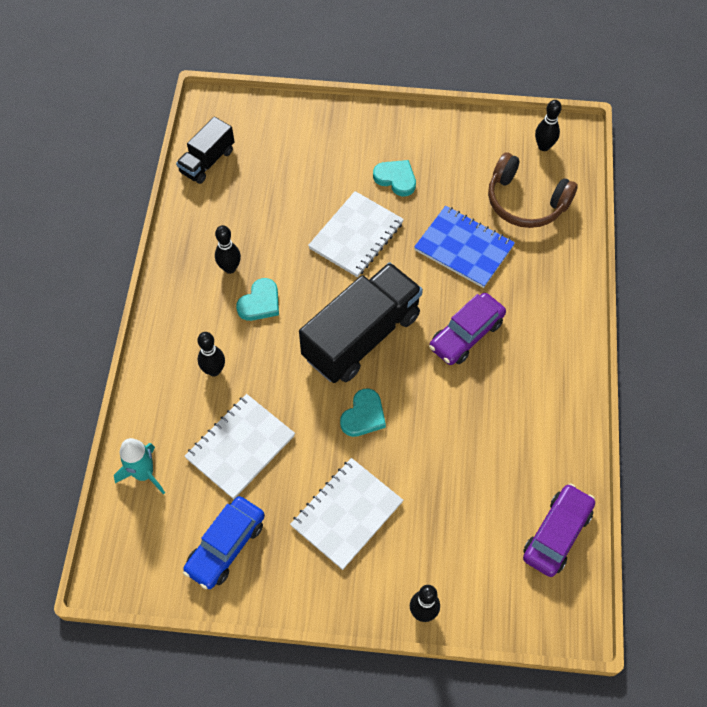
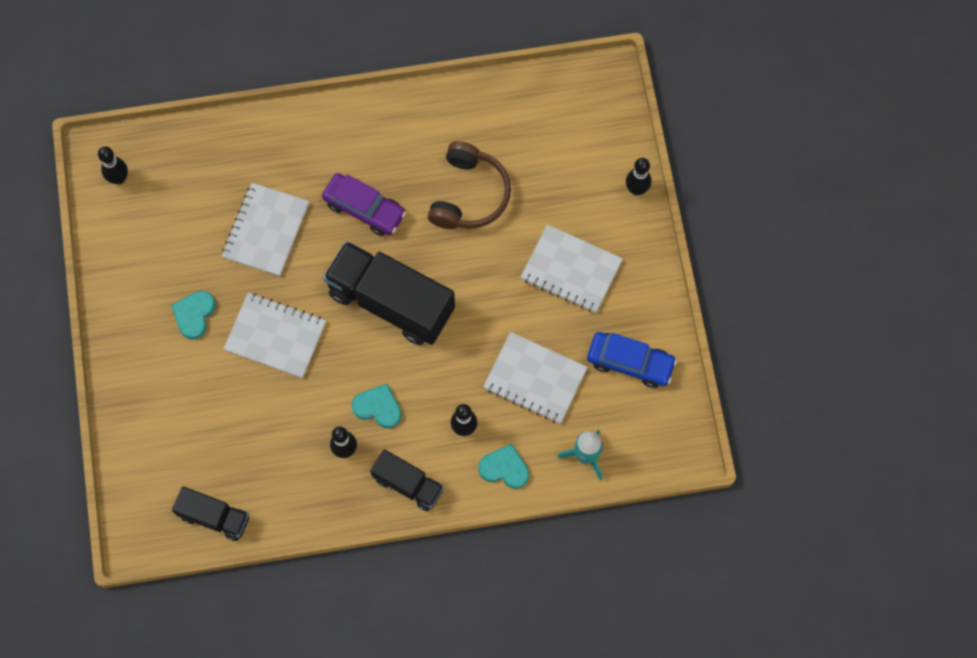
camera: 105 degrees left, 10 degrees up
(178, 311) = (408, 484): none -> black truck
(363, 415) = (473, 279): turquoise heart -> turquoise heart (504, 468)
(463, 248) = (266, 231): blue notebook -> white notebook
(525, 202) = (195, 184): brown headphones -> brown headphones (469, 195)
(557, 534) = (538, 99): purple car -> none

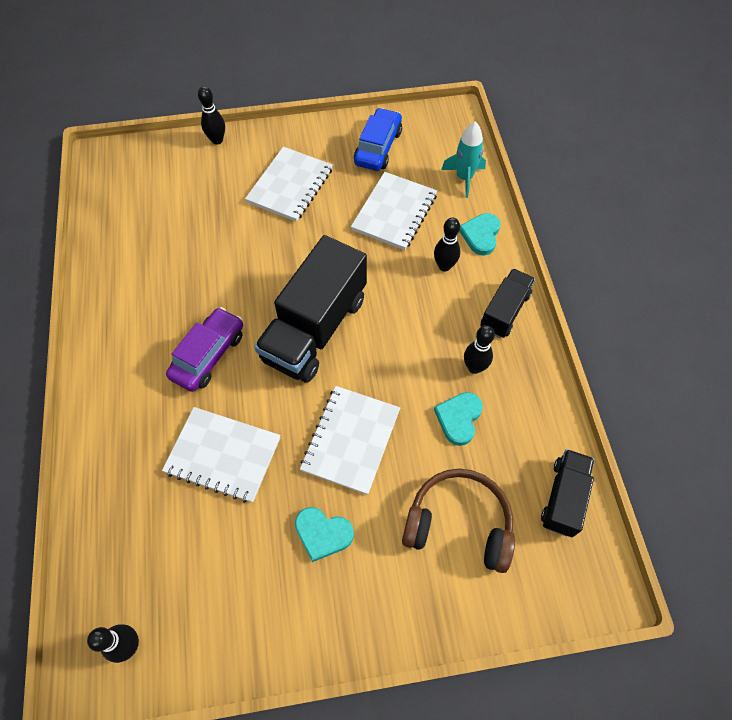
camera: 90 degrees left, 10 degrees down
(378, 407) = (428, 338): turquoise heart -> turquoise heart (459, 418)
(469, 195) = (205, 263): brown headphones -> brown headphones (459, 524)

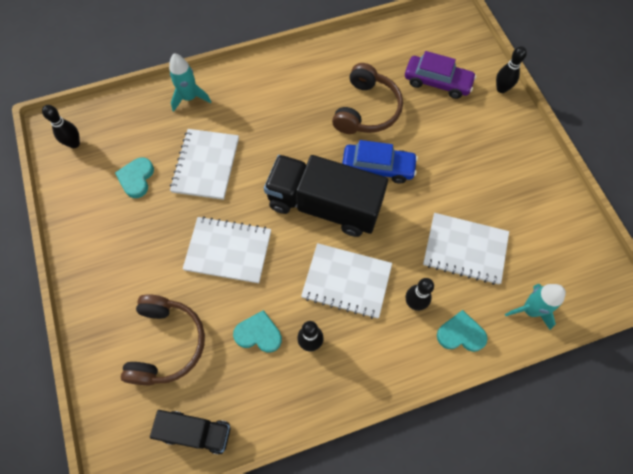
camera: 80 degrees right, 5 degrees up
(108, 466) = (190, 98): none -> turquoise rocket
(200, 265) = (366, 110): none -> brown headphones
(208, 355) = (286, 136): purple car -> purple car (437, 82)
(290, 186) = (468, 156): white notebook -> white notebook (346, 281)
(323, 534) = (152, 244): turquoise heart -> turquoise heart (136, 178)
(378, 147) = (541, 222): blue car -> blue car (378, 167)
(504, 311) = (376, 365): black truck -> none

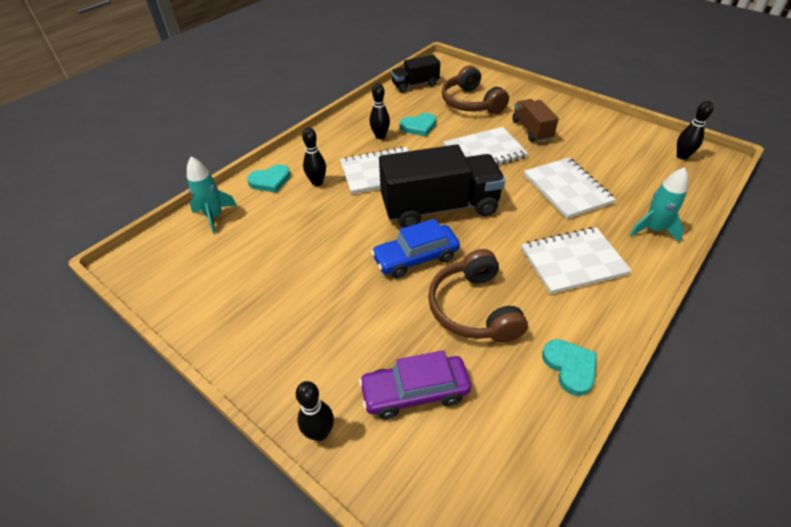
camera: 150 degrees right, 20 degrees down
(136, 178) = (604, 158): turquoise heart -> turquoise heart (570, 367)
(154, 254) = (531, 130): none -> brown truck
(465, 249) = (290, 232): white notebook -> white notebook (573, 262)

